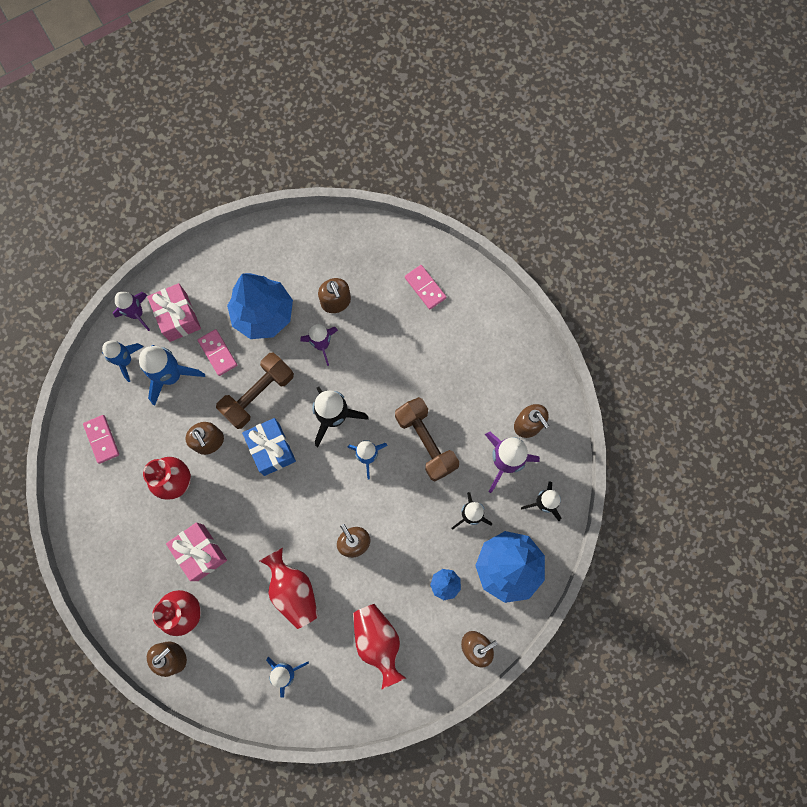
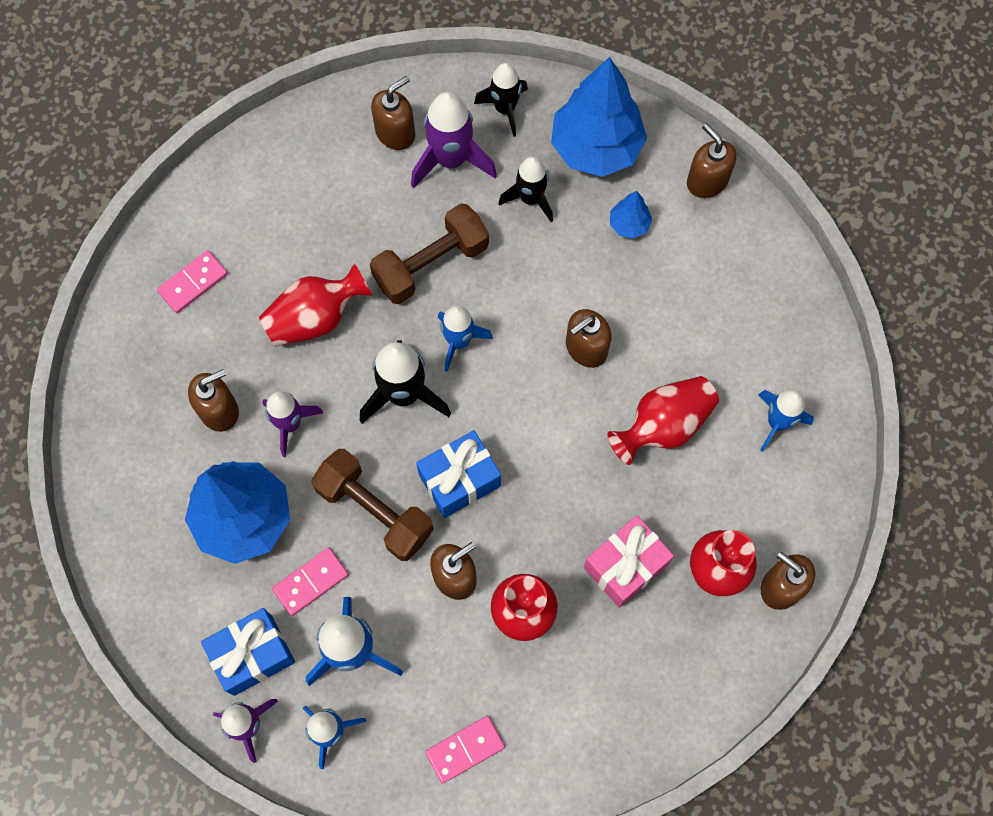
camera: 95 degrees left, 5 degrees down
(178, 317) = (253, 655): pink gift -> blue gift
(378, 641) = (718, 304): red vase -> red vase (316, 318)

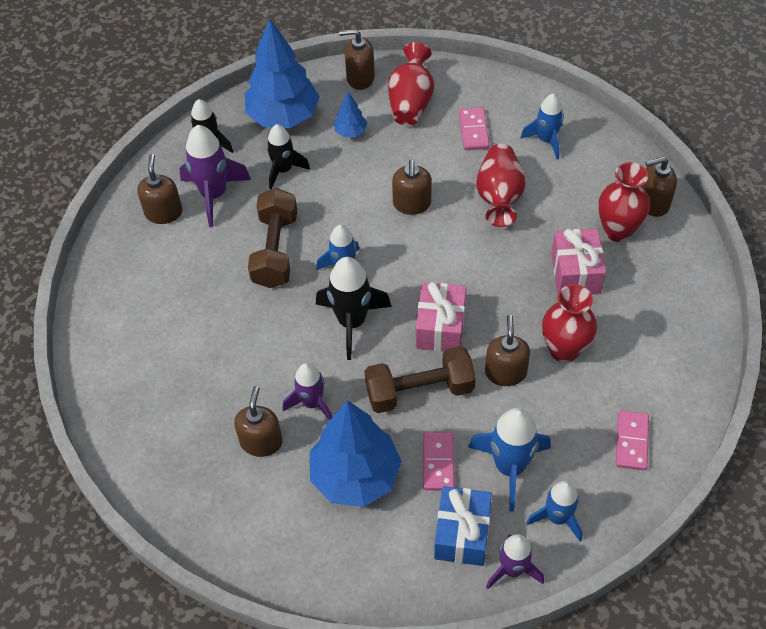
camera: 50 degrees left, 15 degrees down
(193, 283) = (151, 399): pink domino -> pink domino (473, 130)
(316, 318) = (249, 339): red vase -> red vase (411, 102)
(459, 480) = (440, 328): blue gift -> pink gift

